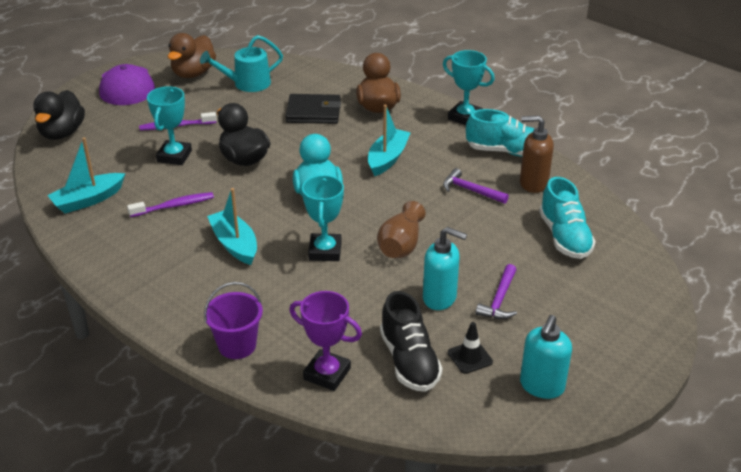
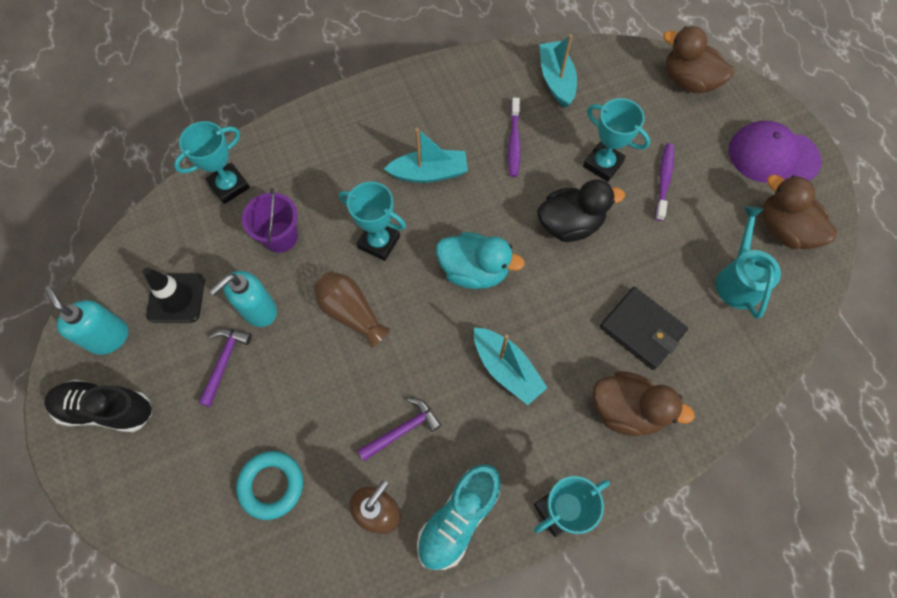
camera: 115 degrees right, 30 degrees up
(62, 133) = (688, 81): black duck -> brown duck
(237, 345) = (299, 136): purple bucket -> purple bucket (280, 237)
(313, 112) = (642, 329): black wallet -> black wallet turned 75 degrees counterclockwise
(327, 374) = (229, 185): purple trophy -> turquoise trophy
(409, 361) = (203, 249): black shoe -> black shoe (106, 409)
(470, 357) = (176, 298): black traffic cone -> black traffic cone, size x1.55
(499, 300) = (224, 361): purple hammer -> purple hammer turned 60 degrees clockwise
(564, 237) = (271, 485): turquoise shoe -> turquoise ring

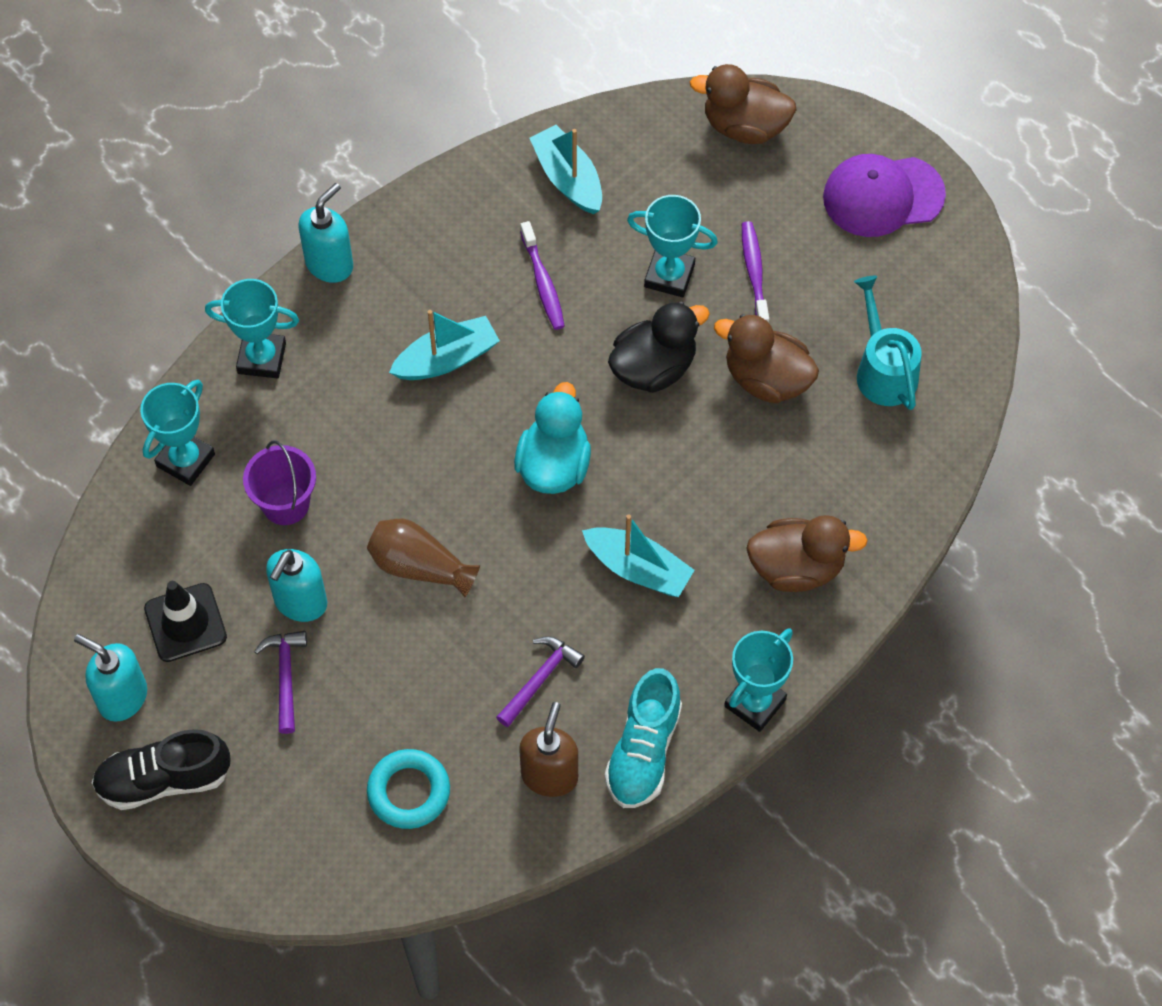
camera: 20 degrees left, 5 degrees down
(378, 88) = (330, 264): none -> turquoise soap dispenser
(379, 242) = (418, 469): turquoise trophy -> turquoise trophy (262, 358)
(474, 271) = (554, 465): turquoise duck -> turquoise duck turned 75 degrees counterclockwise
(642, 329) = (785, 468): black wallet -> none
(784, 229) = (922, 289): brown duck -> brown duck (766, 379)

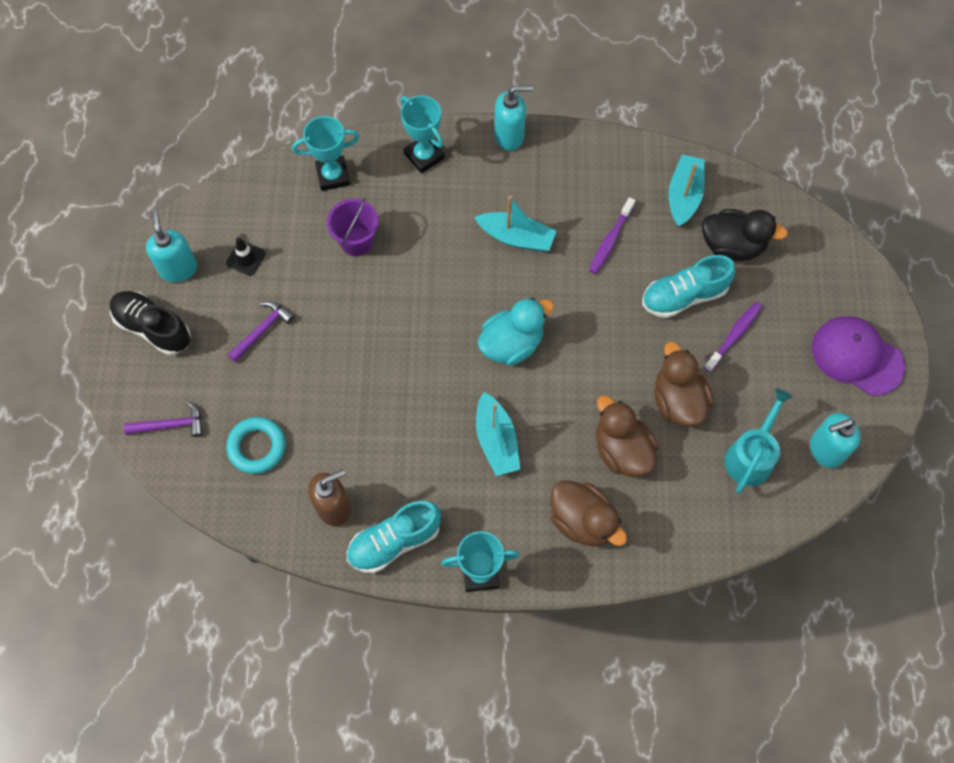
camera: 45 degrees right, 5 degrees up
(185, 623) = (246, 258): black traffic cone -> black traffic cone, size x0.65
(300, 602) = (309, 299): turquoise soap dispenser -> turquoise soap dispenser (825, 450)
(419, 566) = (386, 334): brown vase -> none
(540, 679) = (383, 451): purple hammer -> purple hammer (171, 425)
(654, 368) = (621, 339): black duck -> black duck (732, 246)
(669, 276) = (684, 296): turquoise trophy -> turquoise shoe
(744, 126) = (816, 249): brown duck -> brown duck (622, 450)

